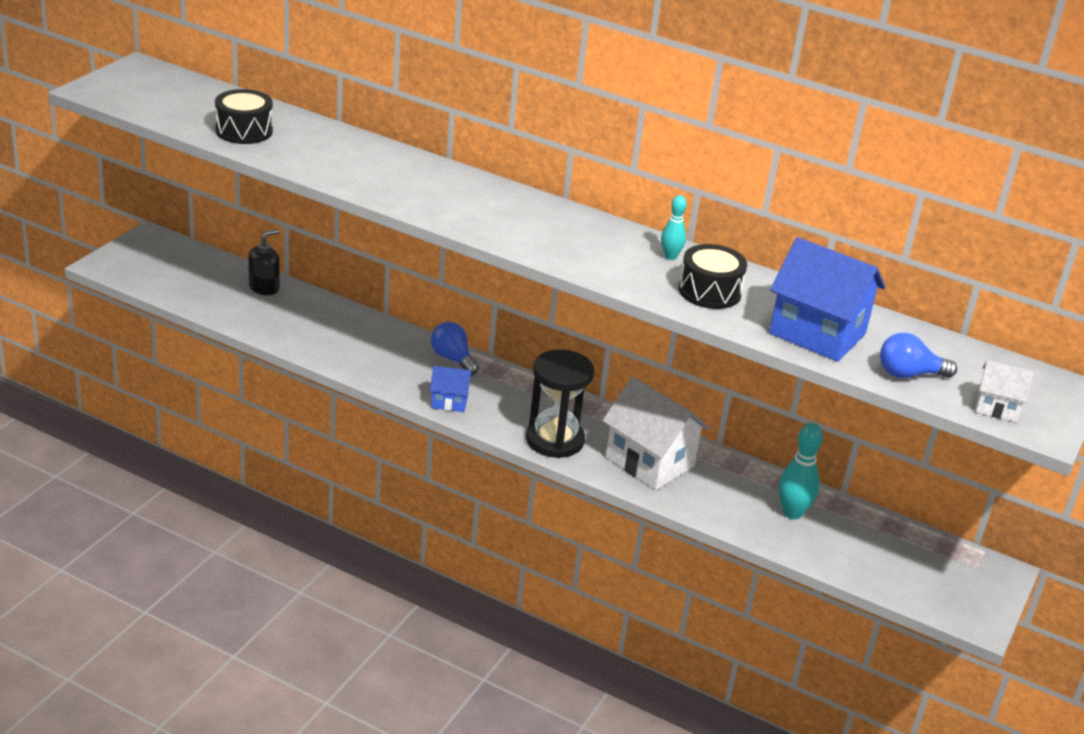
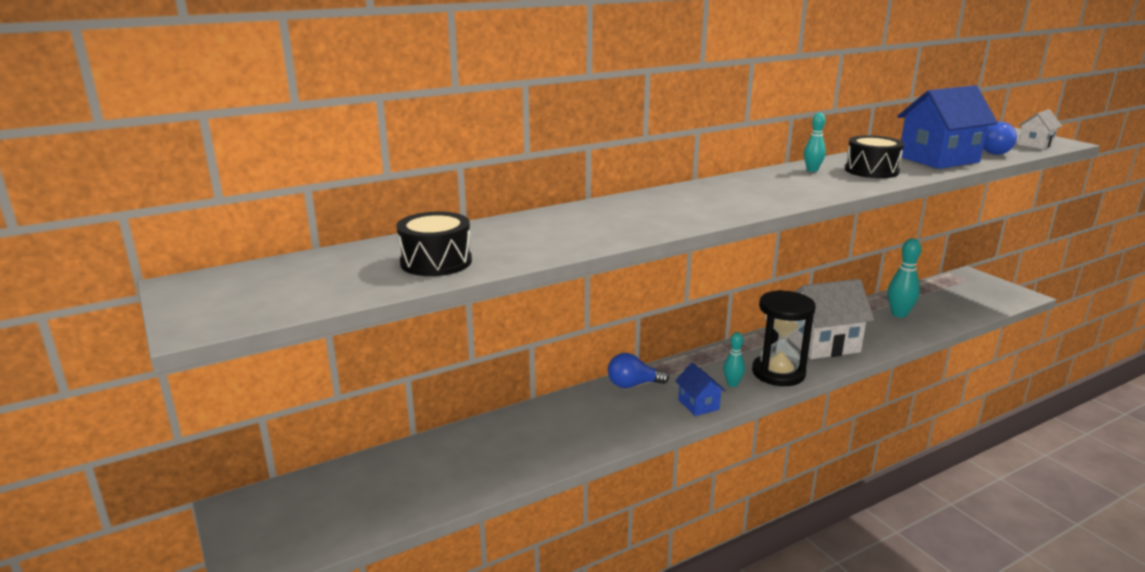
camera: 55 degrees left, 10 degrees down
(264, 288) = (425, 454): black soap dispenser -> none
(449, 401) = (698, 405): blue house -> blue house turned 60 degrees counterclockwise
(506, 415) = (732, 384): none -> turquoise bowling pin

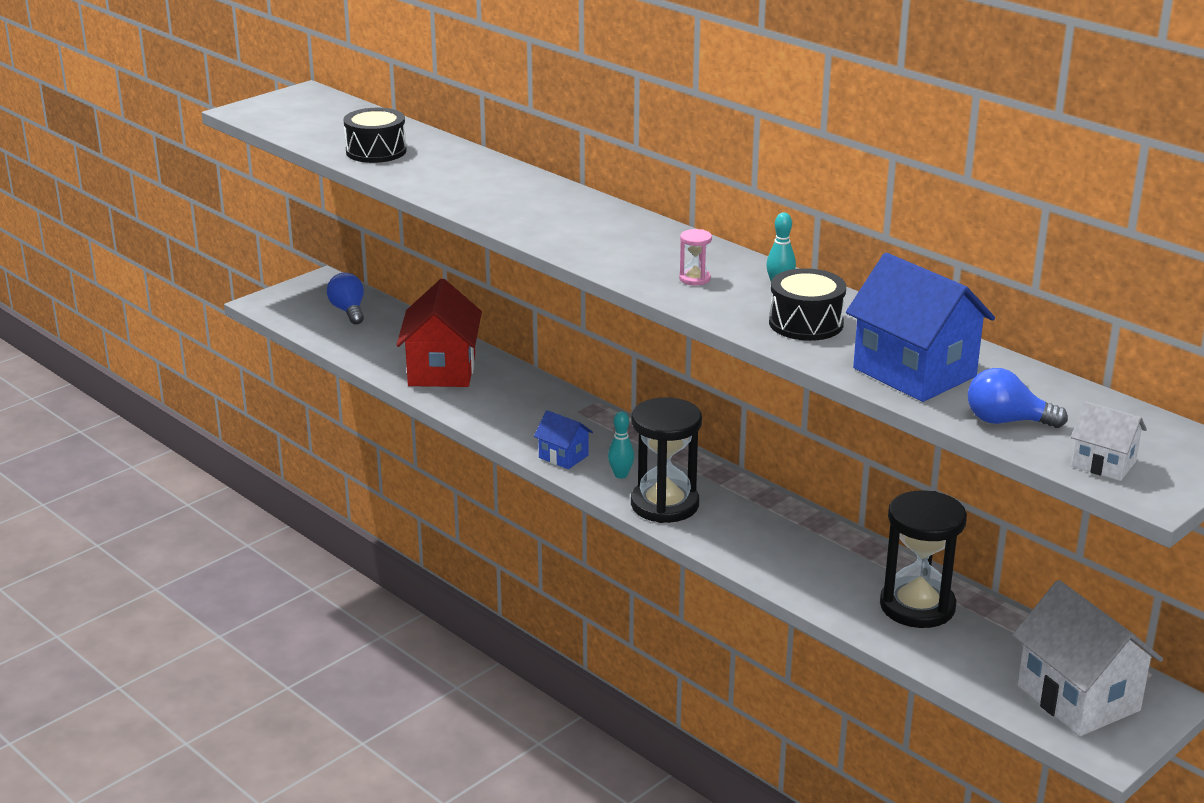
camera: 75 degrees right, 5 degrees up
(514, 448) = (442, 370): none -> red house
(633, 385) = (588, 415): blue light bulb -> blue light bulb (348, 311)
(698, 405) = (563, 456): blue house -> blue house turned 75 degrees clockwise
(797, 186) = (694, 279): none -> pink hourglass
(822, 344) = (766, 537): white house -> white house (1078, 698)
(899, 314) = (917, 606): turquoise bowling pin -> black hourglass

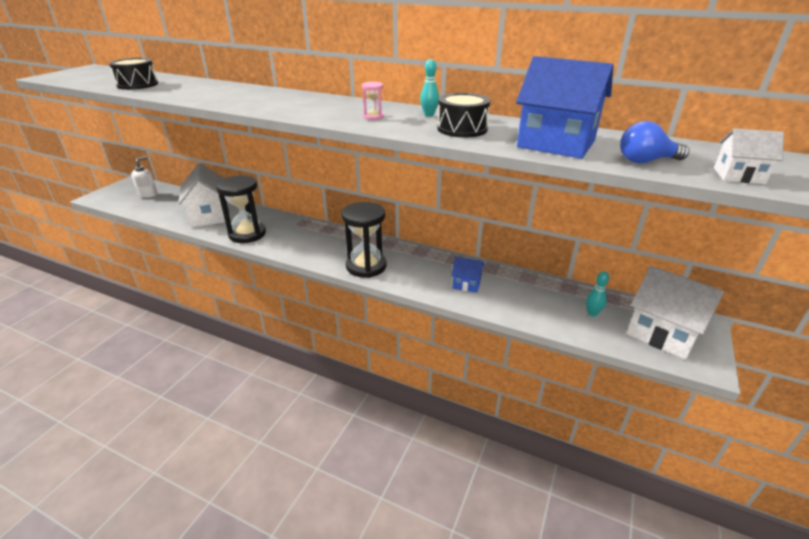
camera: 20 degrees left, 5 degrees up
(348, 311) = (148, 194): blue light bulb -> white soap dispenser
(442, 370) = (210, 216): red house -> white house
(563, 456) = (296, 250): blue house -> blue house (466, 284)
(621, 475) = (333, 254): turquoise bowling pin -> turquoise bowling pin (592, 313)
(917, 606) = (537, 296): black hourglass -> black hourglass (247, 234)

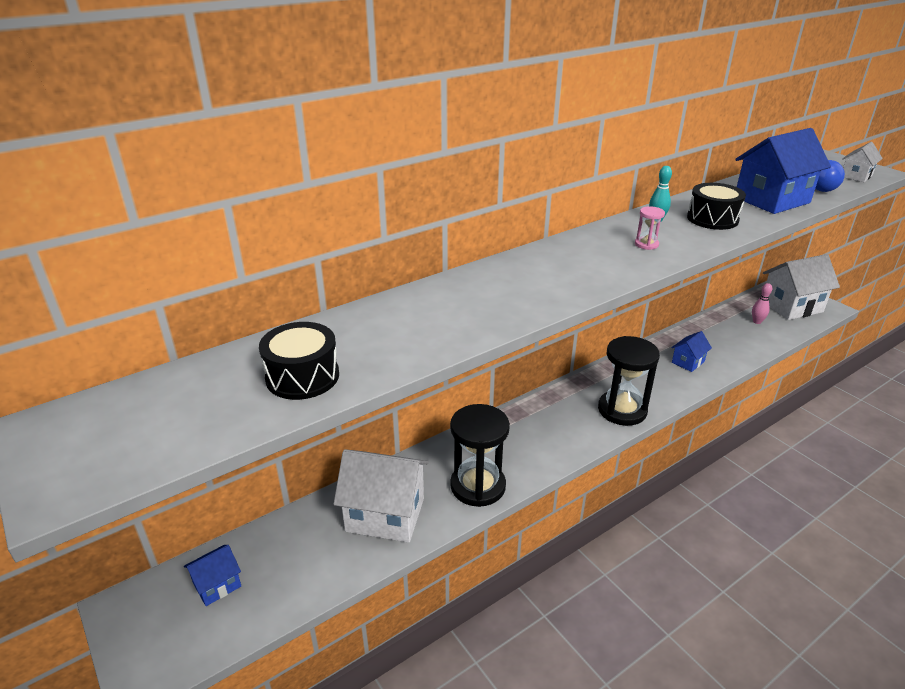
camera: 60 degrees left, 0 degrees up
(148, 194) = (217, 585): white soap dispenser -> blue house
(592, 313) = (757, 322): turquoise bowling pin -> pink bowling pin

